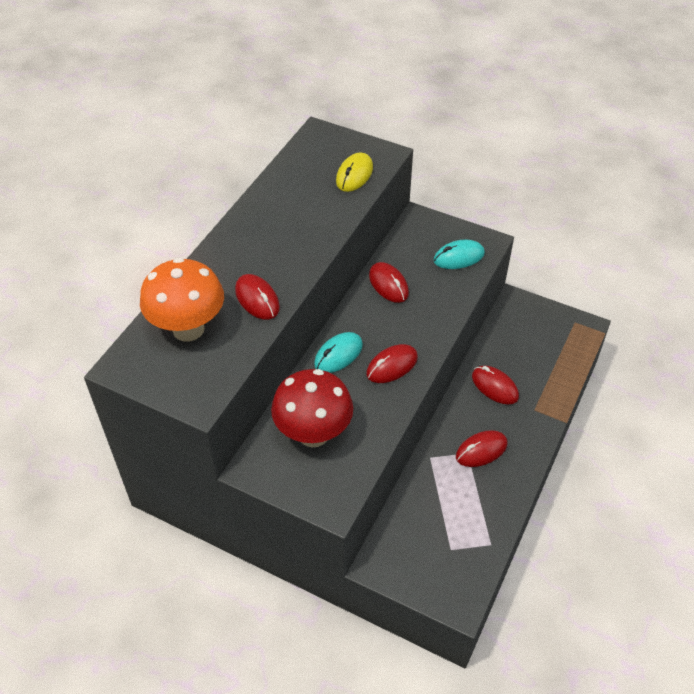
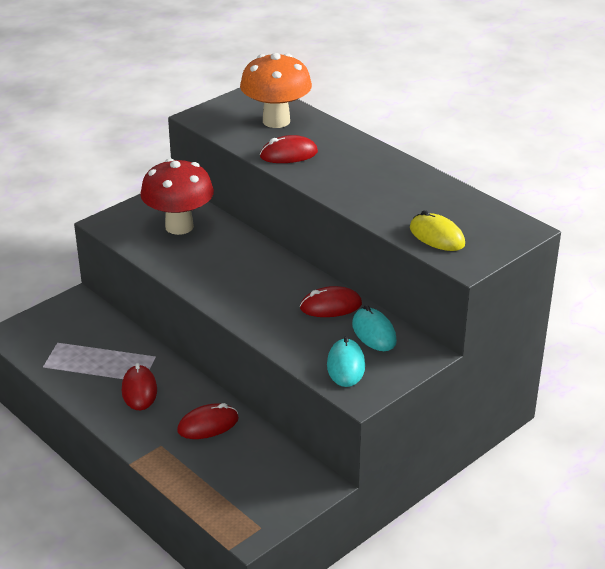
camera: 110 degrees right, 15 degrees down
(338, 354) = (257, 256): turquoise mouse -> turquoise mouse (374, 333)
(392, 366) = (223, 283): red mouse -> none

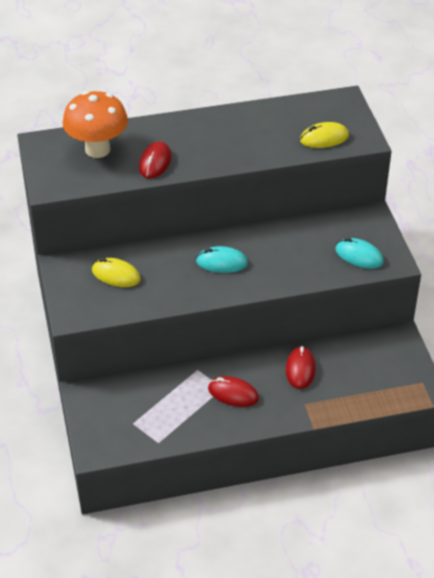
camera: 60 degrees left, 10 degrees up
(179, 226) = (116, 275): red mushroom -> yellow mouse
(330, 306) = (286, 235): red mouse -> none
(374, 333) = (332, 228): turquoise mouse -> turquoise mouse (221, 262)

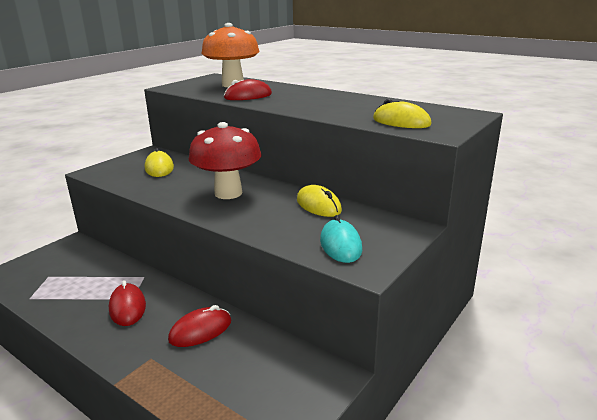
camera: 50 degrees right, 20 degrees down
(221, 262) = (228, 193): turquoise mouse -> red mushroom
(296, 232) = (318, 205): none -> yellow mouse

